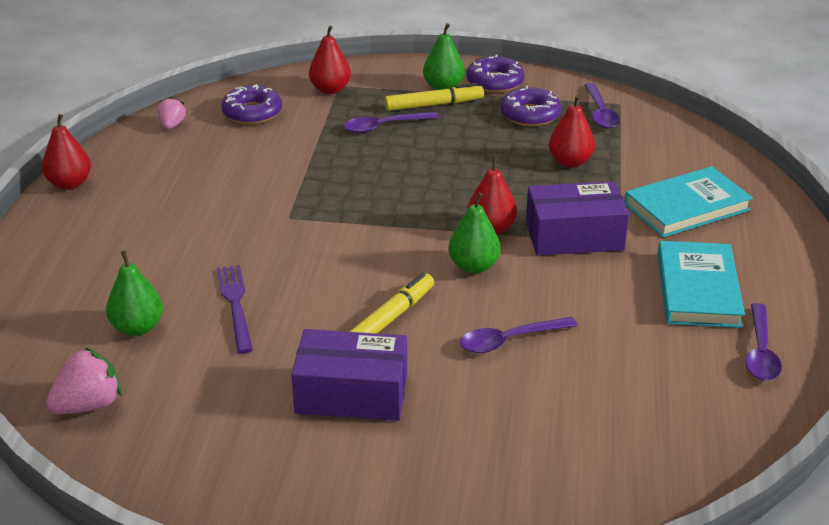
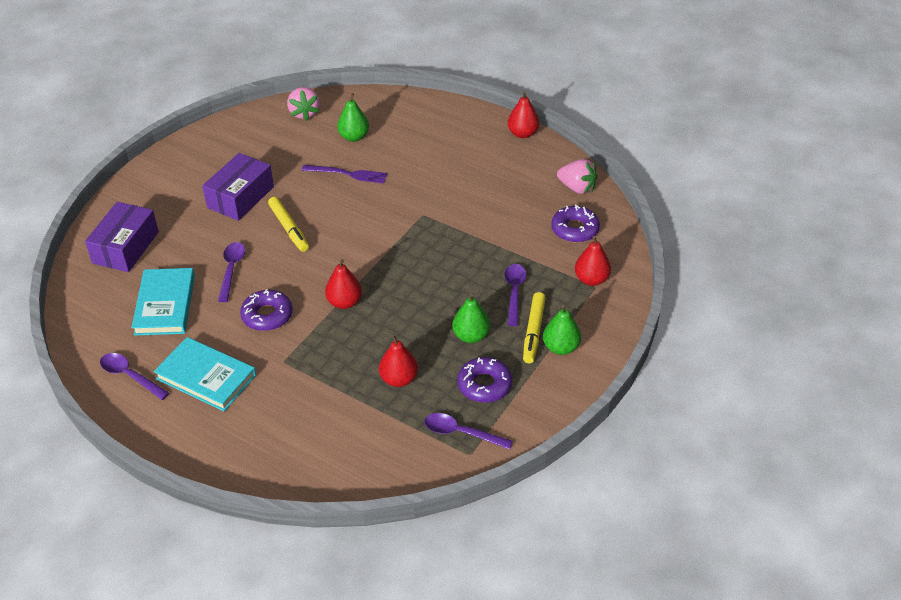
camera: 115 degrees right, 10 degrees up
(172, 125) = (577, 188): pink strawberry -> pink strawberry, size x1.61
(473, 266) = (310, 279): green pear -> green pear (471, 336)
(495, 82) = (553, 384): purple donut -> purple donut (267, 315)
(574, 236) = (306, 341): purple box -> purple box (125, 247)
(686, 207) = (295, 420): turquoise book -> turquoise book (165, 305)

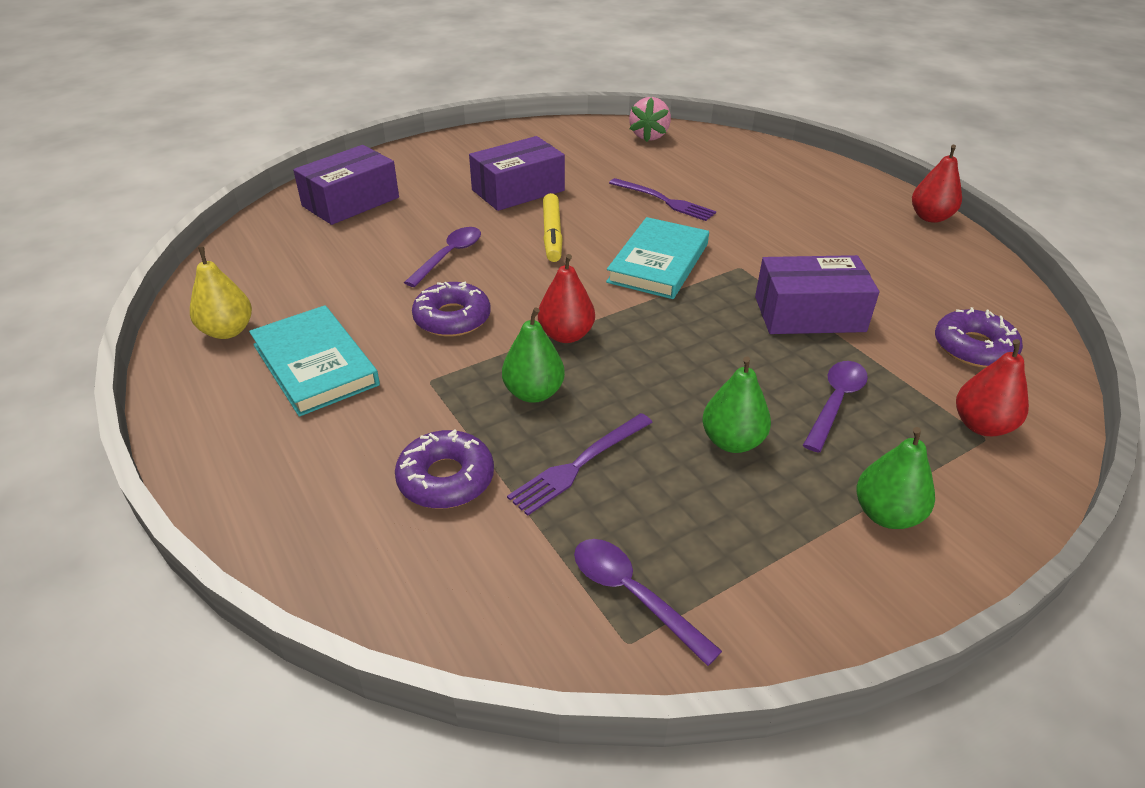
camera: 25 degrees right, 5 degrees down
(130, 376) = (228, 331): purple spoon -> yellow pear
(165, 305) = (341, 268): turquoise book -> turquoise book (658, 263)
(354, 137) = (695, 169): green pear -> green pear (533, 393)
(399, 379) = (579, 465): red pear -> purple fork
(478, 237) = (809, 314): none -> purple box
(484, 385) = (717, 527): purple donut -> purple donut (446, 478)
(533, 331) = (845, 471): yellow marker -> none
(577, 188) = (995, 297): pink strawberry -> none

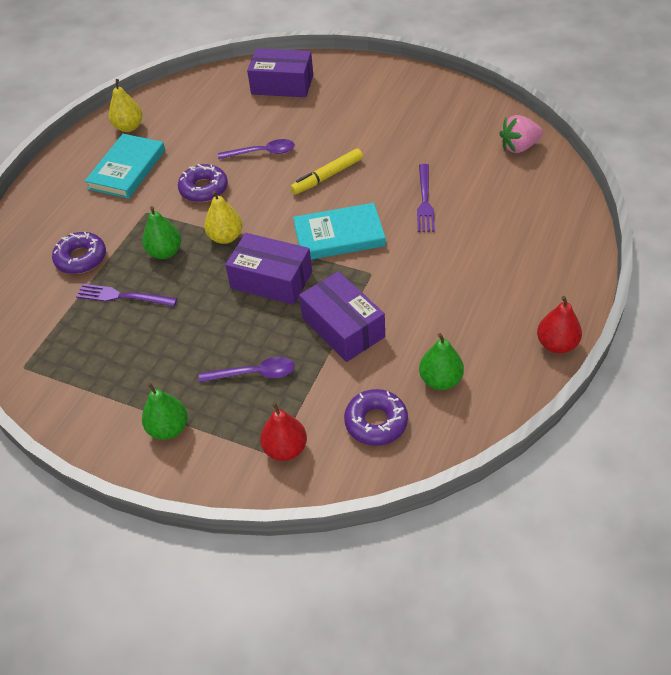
camera: 60 degrees right, 10 degrees up
(518, 190) = (366, 134): purple box -> purple box (271, 280)
(566, 335) = (225, 237): red pear -> yellow pear
(632, 595) = (50, 356): purple spoon -> none
(732, 441) = (184, 344): green pear -> green pear (440, 380)

